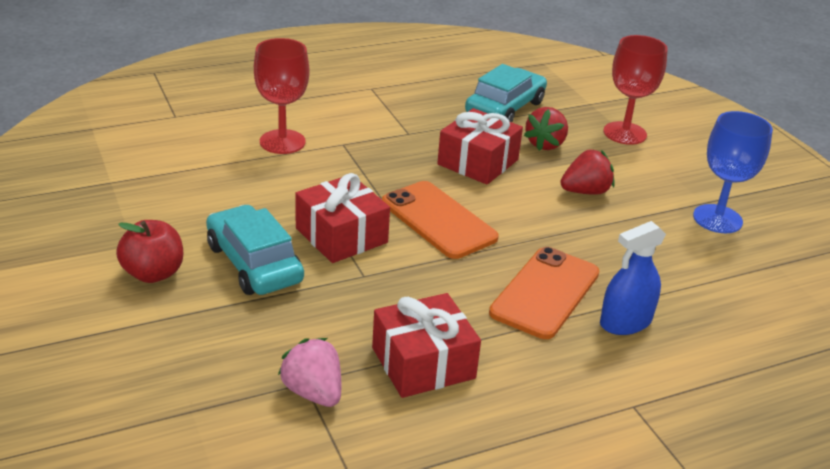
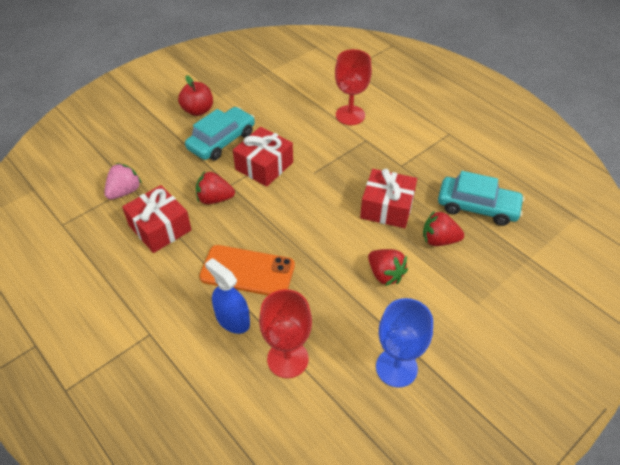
camera: 75 degrees right, 15 degrees up
(387, 295) = (214, 199): none -> red strawberry
(438, 220) = (303, 203): orange phone -> none
(625, 133) = (495, 288): red goblet -> red goblet (287, 359)

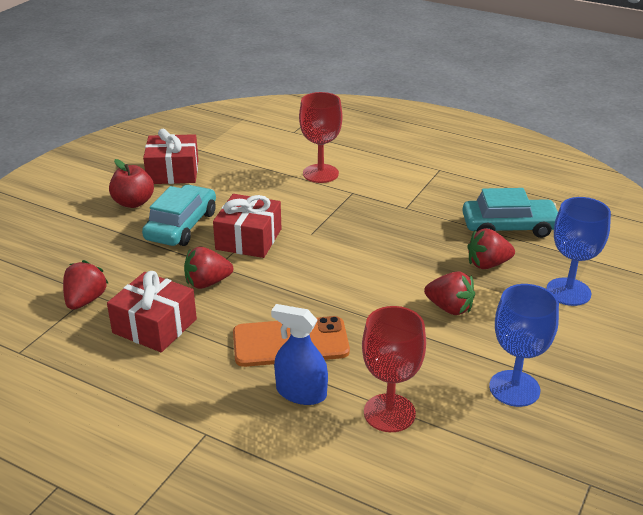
camera: 20 degrees left, 15 degrees down
(124, 192) = (85, 300): pink strawberry -> red strawberry
(387, 208) = (414, 248): red gift -> red gift (173, 172)
(493, 287) = (568, 292): none -> blue goblet

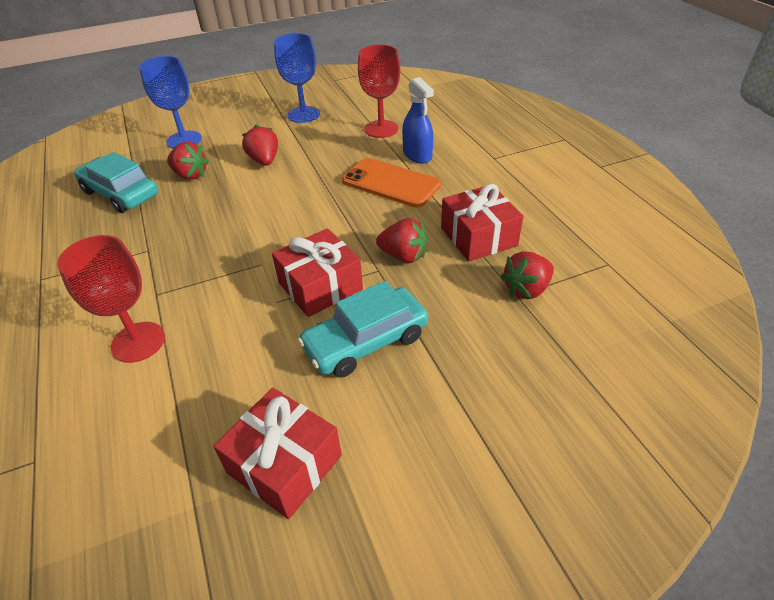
camera: 140 degrees left, 10 degrees up
(133, 203) = (388, 420): red apple -> none

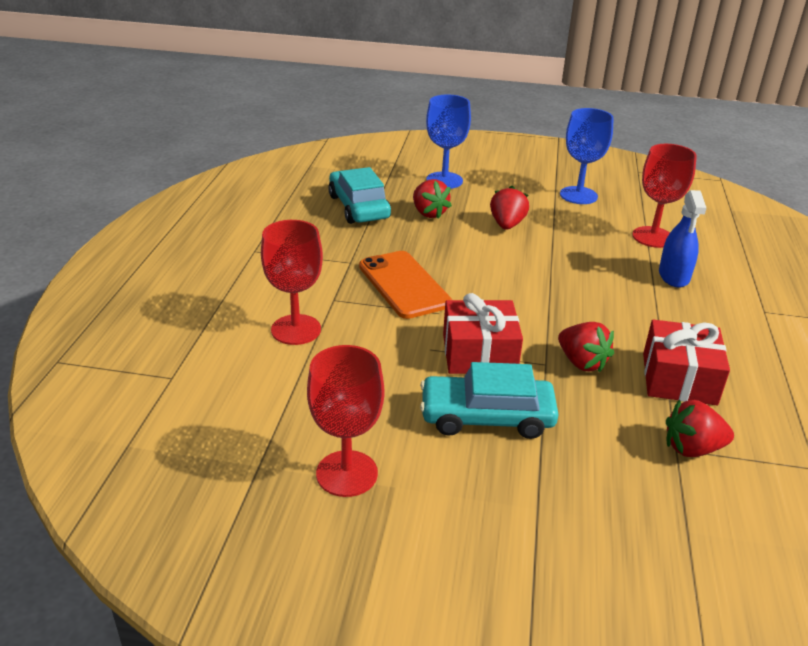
camera: 30 degrees right, 10 degrees down
(284, 464) = (347, 473): red gift -> red goblet
(391, 183) = (622, 292): orange phone -> orange phone (404, 285)

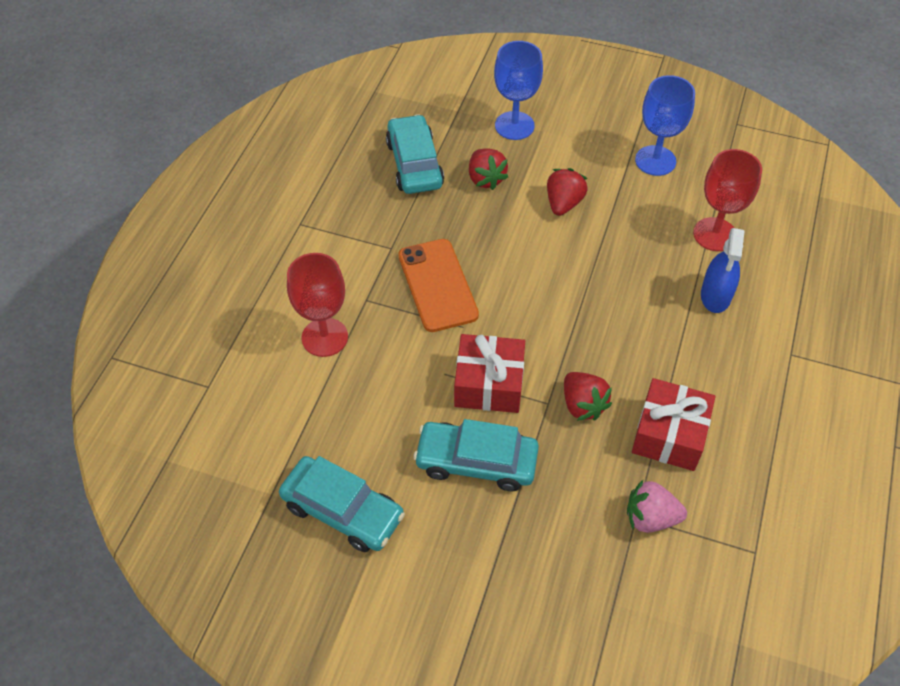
camera: 10 degrees right, 20 degrees up
(347, 473) = (342, 511): red goblet -> turquoise car
(692, 448) = (650, 518): red strawberry -> pink strawberry

